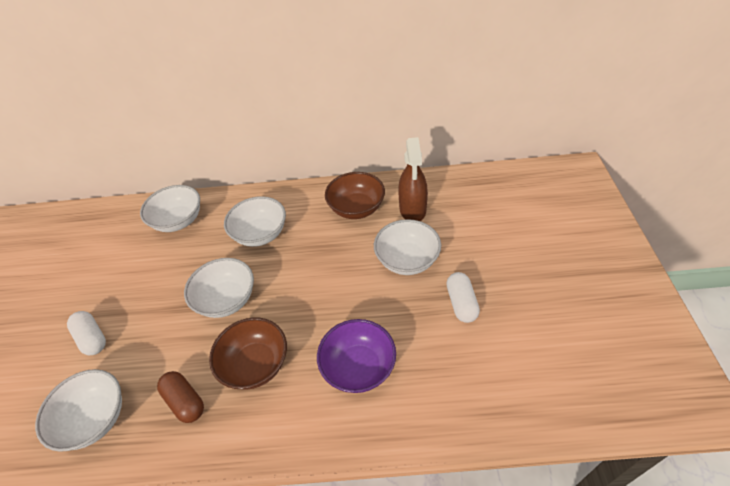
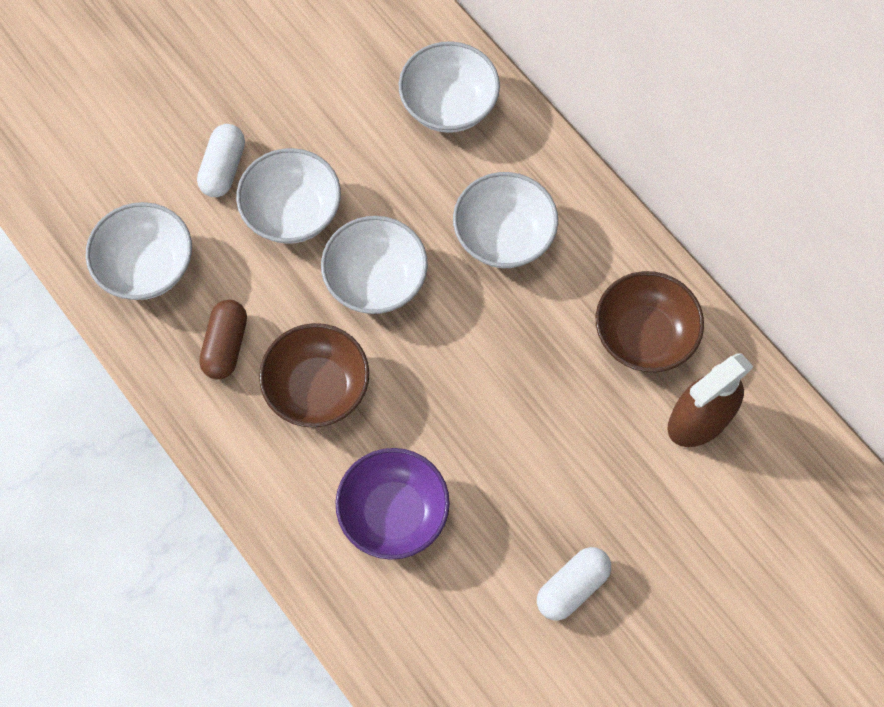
camera: 50 degrees right, 20 degrees up
(407, 260) = (596, 471): white bowl -> white bowl (292, 212)

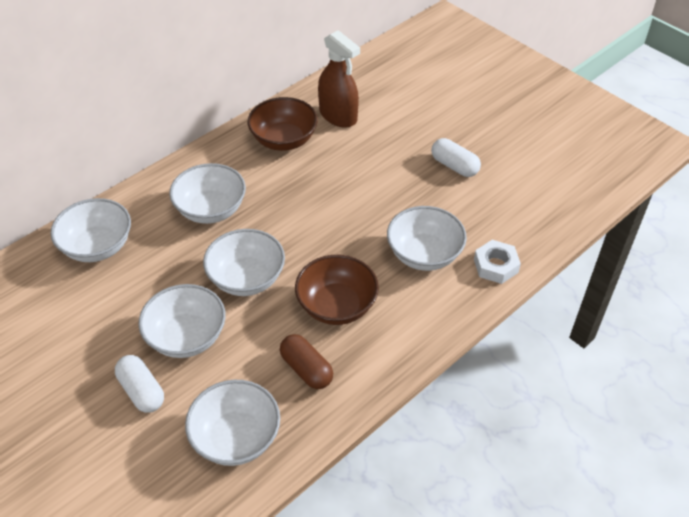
camera: 95 degrees left, 20 degrees down
(223, 168) = (141, 391): white capsule -> white capsule turned 45 degrees clockwise
(226, 345) = (306, 369): brown capsule -> brown capsule turned 45 degrees clockwise
(362, 611) = (496, 266): none -> white nut
(394, 512) = (424, 254): purple bowl -> white bowl

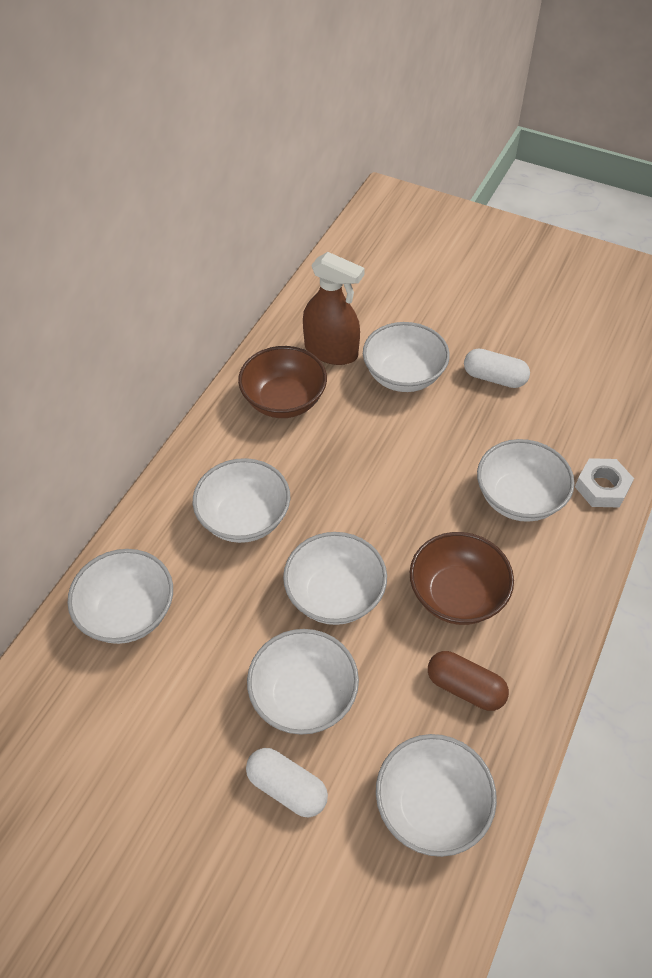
camera: 20 degrees left, 5 degrees up
(384, 146) = (403, 375): none -> white bowl

